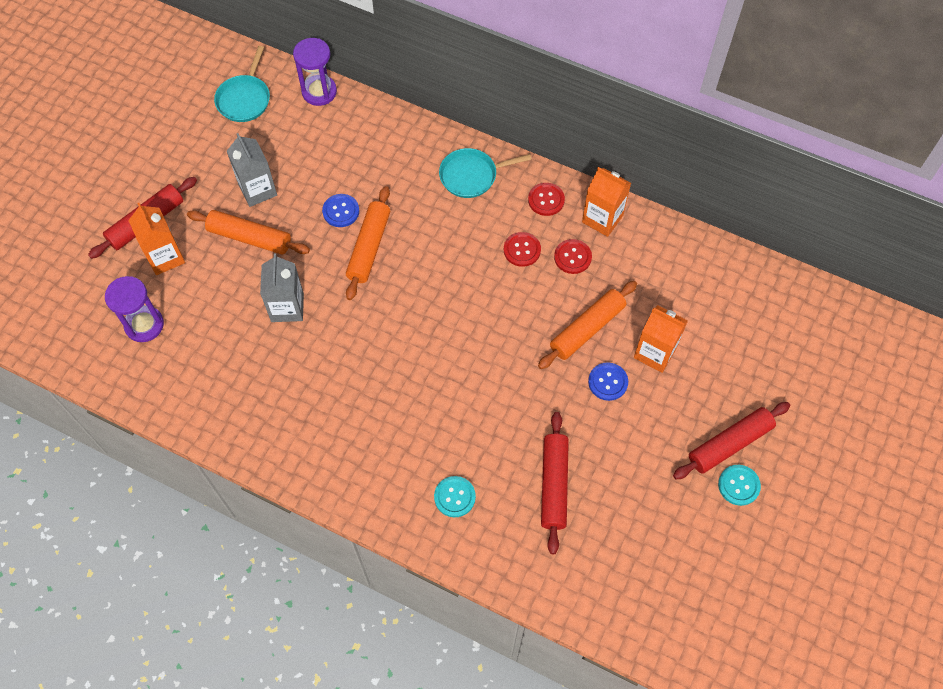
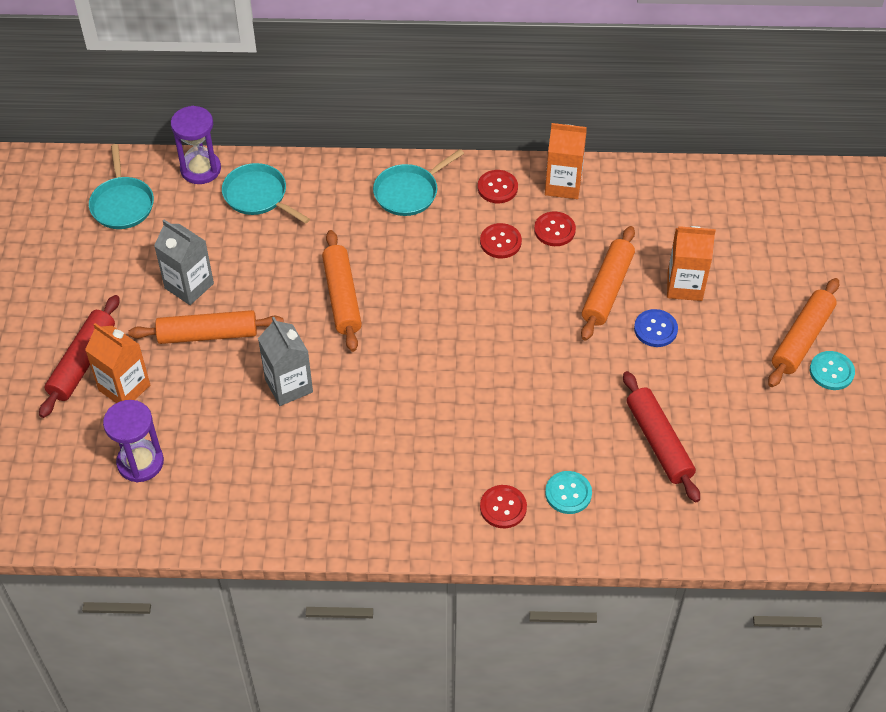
camera: 25 degrees left, 10 degrees down
(341, 211) = (292, 274): blue button -> none
(351, 132) = (258, 196): none -> turquoise pan
(396, 486) = (503, 507): none -> red button
(729, 444) = (801, 338): red rolling pin -> orange rolling pin

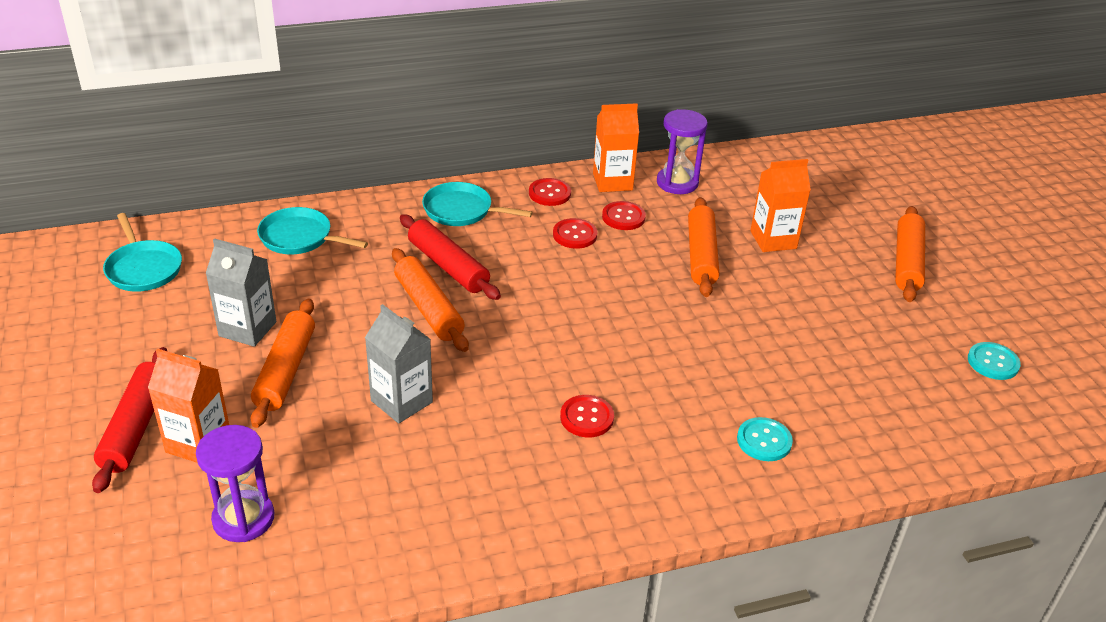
camera: 20 degrees left, 15 degrees down
(200, 169) = (226, 225): purple hourglass -> purple hourglass (677, 183)
(207, 335) = (286, 370): orange rolling pin -> orange rolling pin turned 60 degrees counterclockwise
(408, 192) = (461, 210): turquoise pan -> turquoise pan turned 75 degrees clockwise
(503, 507) = (701, 470): red button -> red button (587, 417)
(655, 329) = (767, 279): blue button -> none
(658, 442) = (828, 374): red rolling pin -> red rolling pin (448, 266)
(831, 371) = (951, 283): turquoise button -> turquoise button (993, 362)

